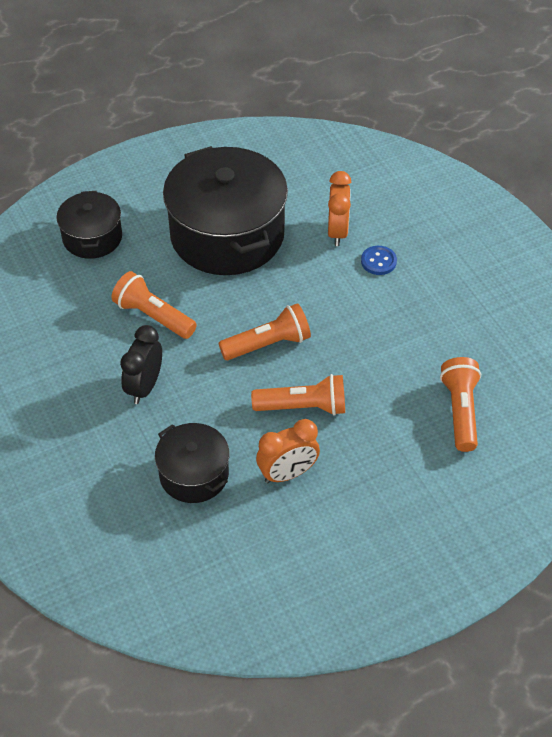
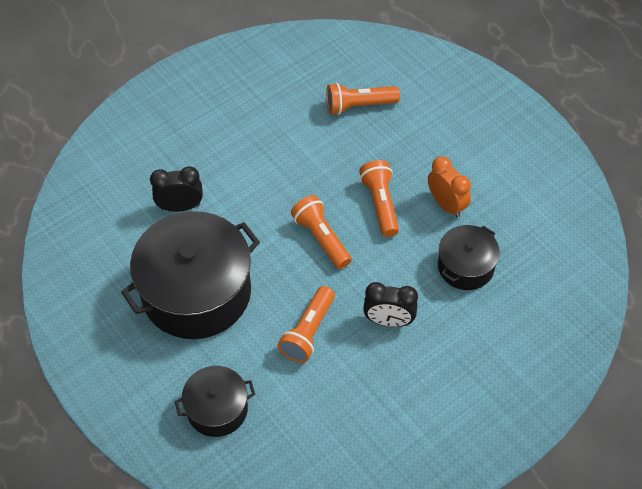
camera: 100 degrees left, 5 degrees up
(337, 232) = (180, 206): orange clock -> black clock
(378, 261) = (212, 173): blue button -> none

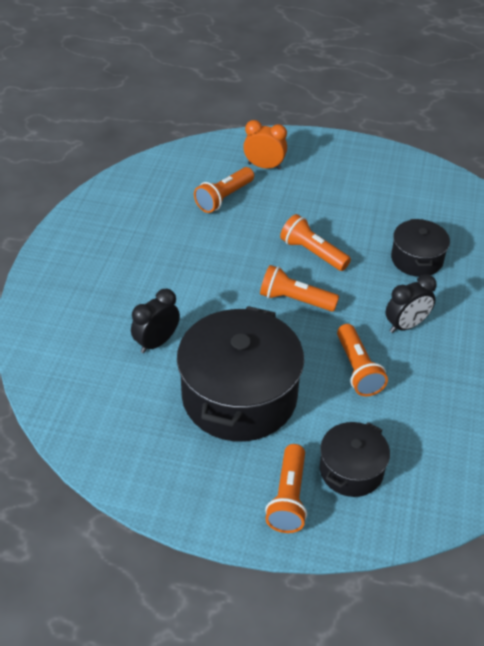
camera: 40 degrees left, 10 degrees down
(151, 397) = (288, 498): none -> orange flashlight
(446, 205) = (359, 228): orange clock -> orange clock (264, 166)

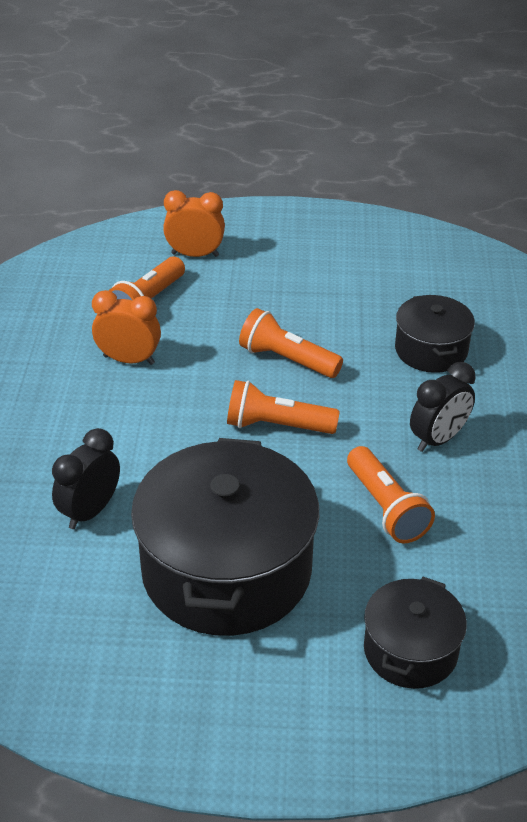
camera: 10 degrees left, 5 degrees down
(203, 238) = (129, 360): none -> orange clock
(288, 498) = (329, 705): orange flashlight -> none

